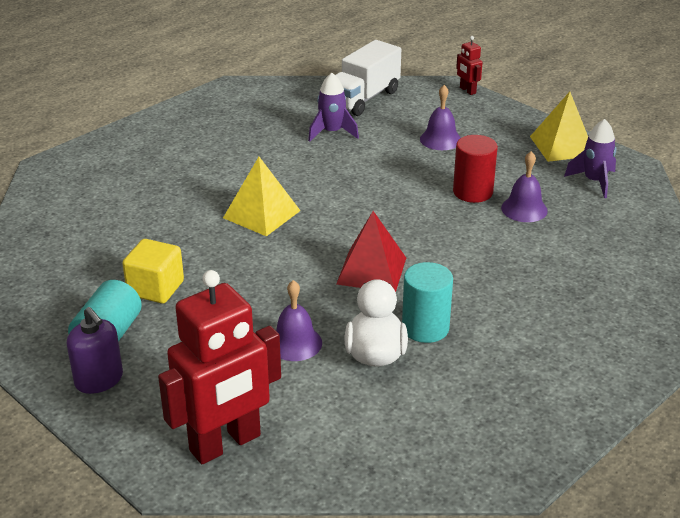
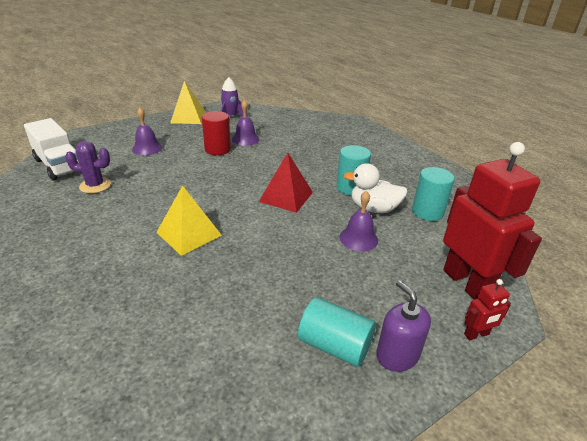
camera: 80 degrees left, 0 degrees up
(99, 380) = (397, 355): purple soap dispenser -> purple soap dispenser turned 90 degrees counterclockwise
(155, 288) = (270, 307): yellow cube -> none
(332, 132) = (95, 185): purple rocket -> purple cactus
(389, 412) = (427, 212): none -> turquoise cylinder
(467, 90) = (94, 129): red robot -> red robot (476, 334)

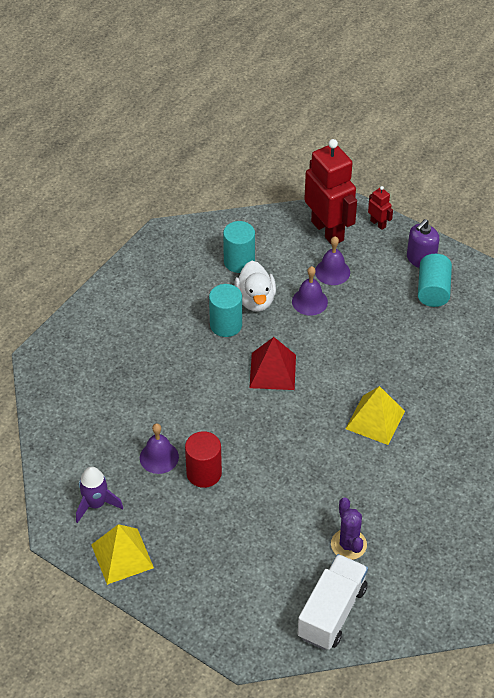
camera: 110 degrees left, 15 degrees up
(147, 148) = (241, 549): purple bell -> purple bell (332, 272)
(466, 283) = (328, 230): red robot -> red robot turned 105 degrees clockwise

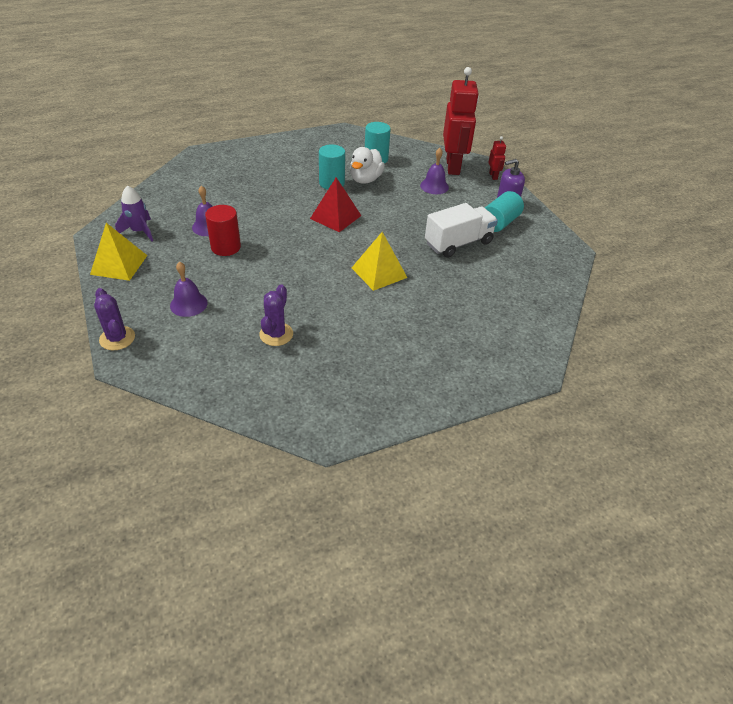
camera: 30 degrees right, 5 degrees down
(214, 635) = (117, 338): none -> purple cactus
(309, 301) = (401, 194): purple bell -> purple bell (188, 304)
(332, 612) = (214, 369): white truck -> white truck (458, 243)

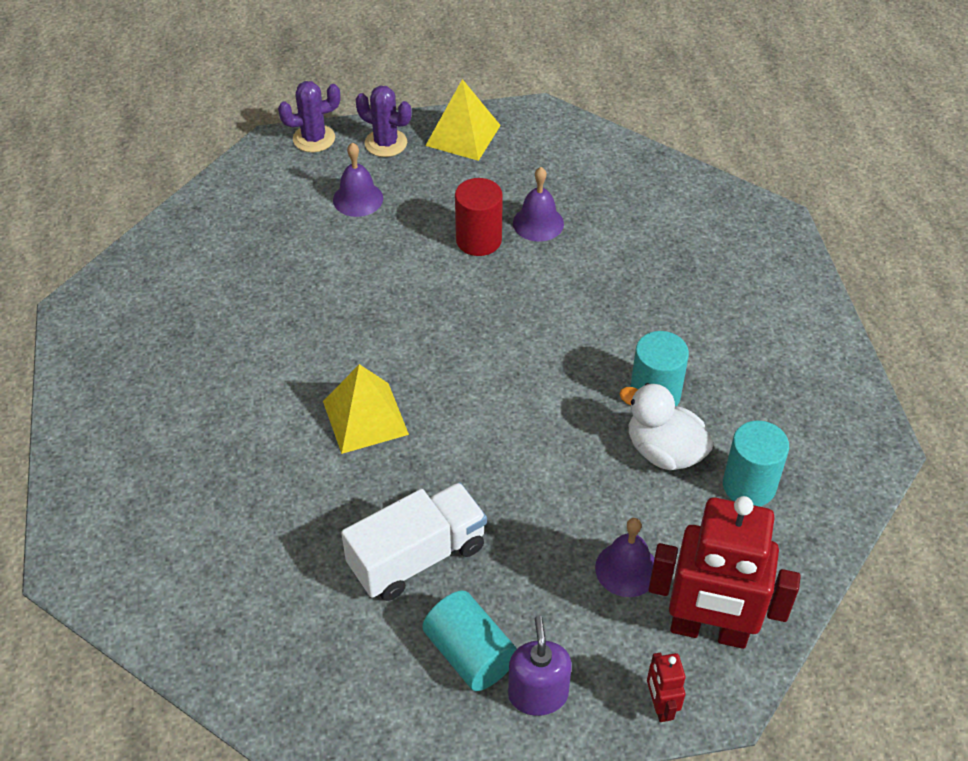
camera: 105 degrees right, 5 degrees up
(139, 231) = (539, 152): purple rocket -> none
(276, 334) = (266, 279): purple cactus -> purple cactus (386, 143)
(335, 217) = (538, 384): red pyramid -> none
(458, 243) = (417, 557): white truck -> white truck turned 105 degrees counterclockwise
(493, 176) = (660, 706): red robot -> red robot turned 75 degrees clockwise

